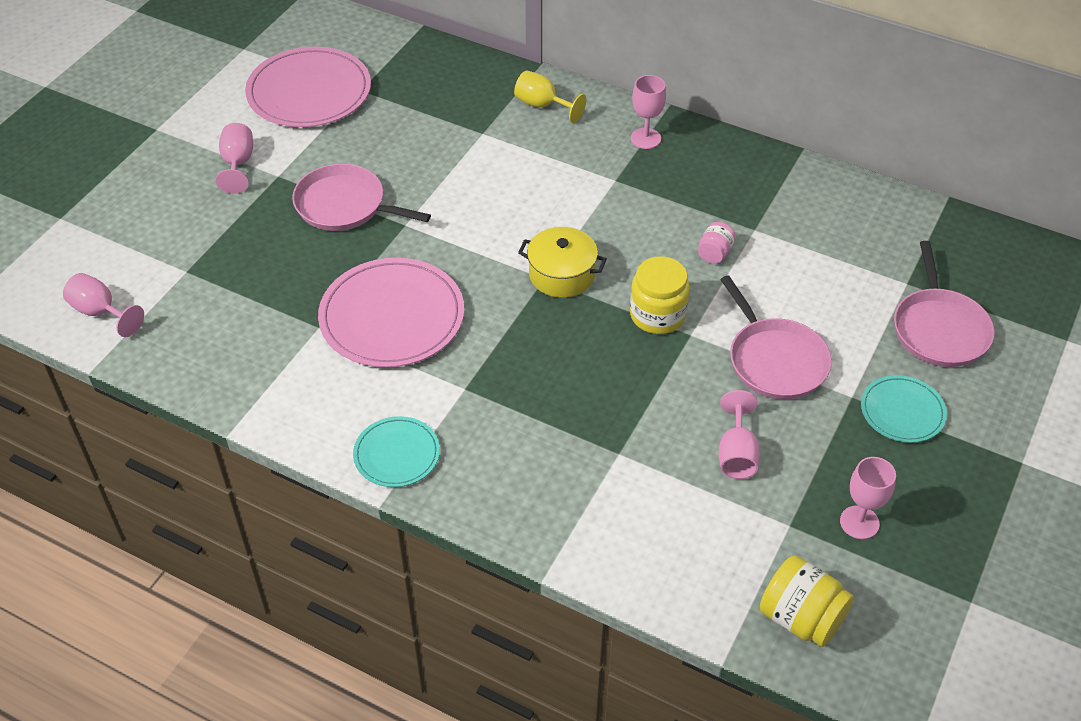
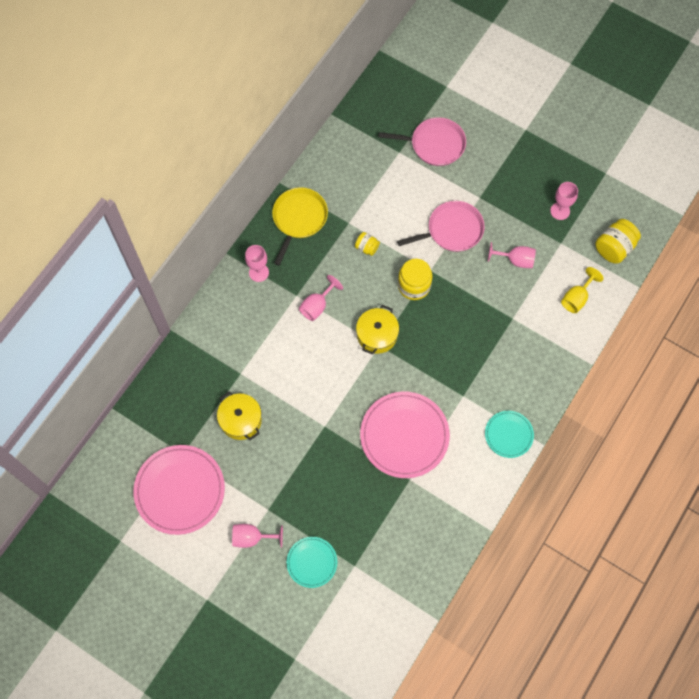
camera: 85 degrees left, 20 degrees up
(100, 312) = (387, 619): pink goblet -> pink goblet (317, 306)
(345, 205) = (302, 464): pink pan -> none
(411, 139) = (241, 420): none -> yellow pot
(542, 105) = (216, 333): yellow goblet -> yellow goblet (576, 298)
(715, 253) = (367, 248): pink jar -> yellow jar
(746, 173) = (299, 219): none -> yellow pan
(902, 411) = (491, 175): turquoise plate -> turquoise plate (312, 562)

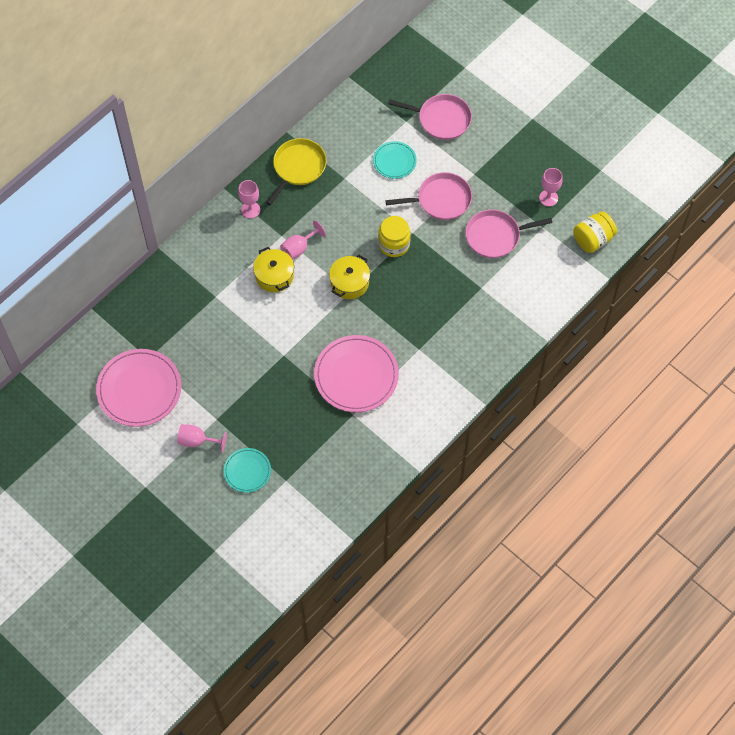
camera: 10 degrees right, 5 degrees down
(241, 420) = (207, 337): yellow pot -> yellow pot (274, 276)
(367, 248) = (357, 203): yellow jar -> none
(509, 434) = (454, 390): turquoise plate -> turquoise plate (394, 161)
(515, 260) = (495, 236): pink goblet -> pink pan
(576, 298) = (546, 279): yellow goblet -> none

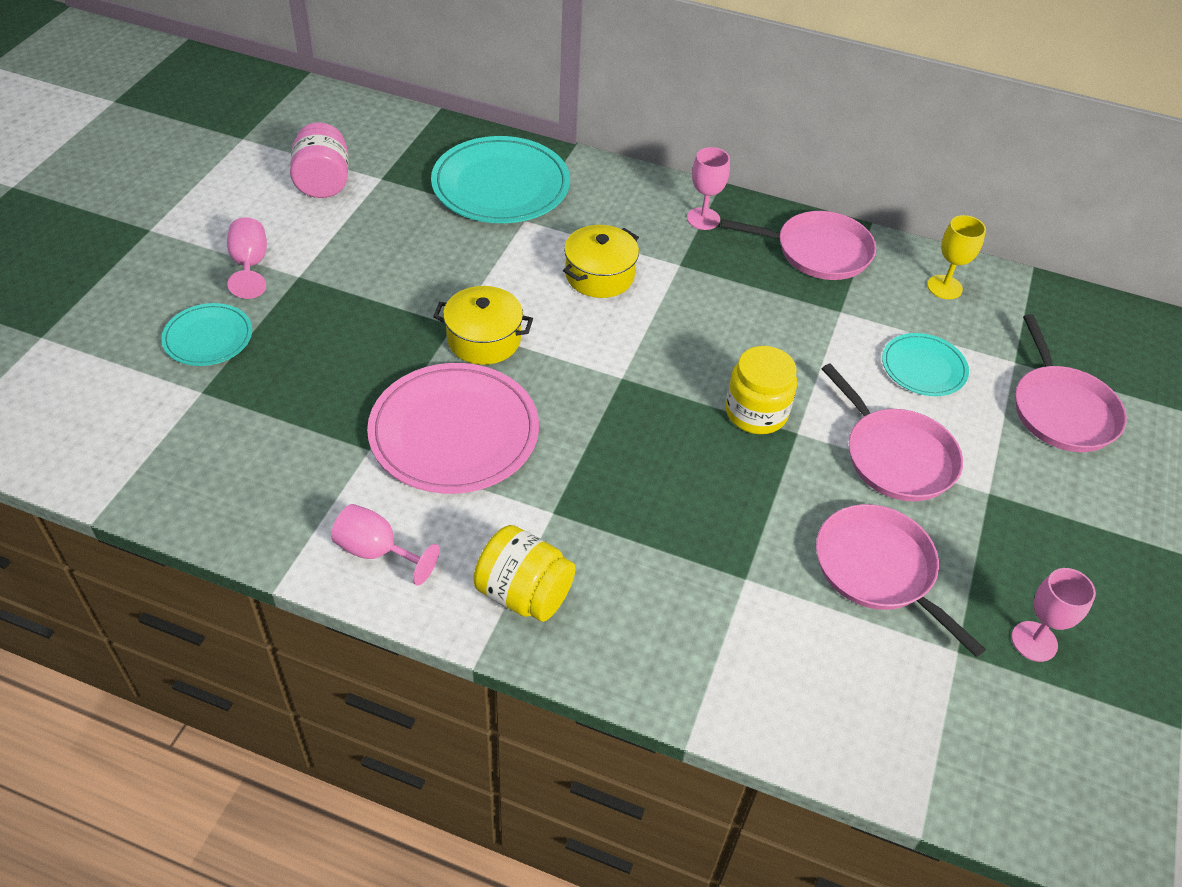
camera: 65 degrees right, 15 degrees down
(139, 389) = (323, 182): pink plate -> pink jar
(180, 299) = (501, 185): none -> turquoise plate
(298, 167) = (818, 251): yellow pan -> pink pan
(299, 248) = (669, 291): pink goblet -> pink goblet (376, 551)
(346, 124) = (944, 287): none -> yellow goblet
(349, 283) = (640, 372): yellow pot -> yellow pot (484, 339)
(593, 239) = (998, 767): yellow jar -> yellow jar (524, 593)

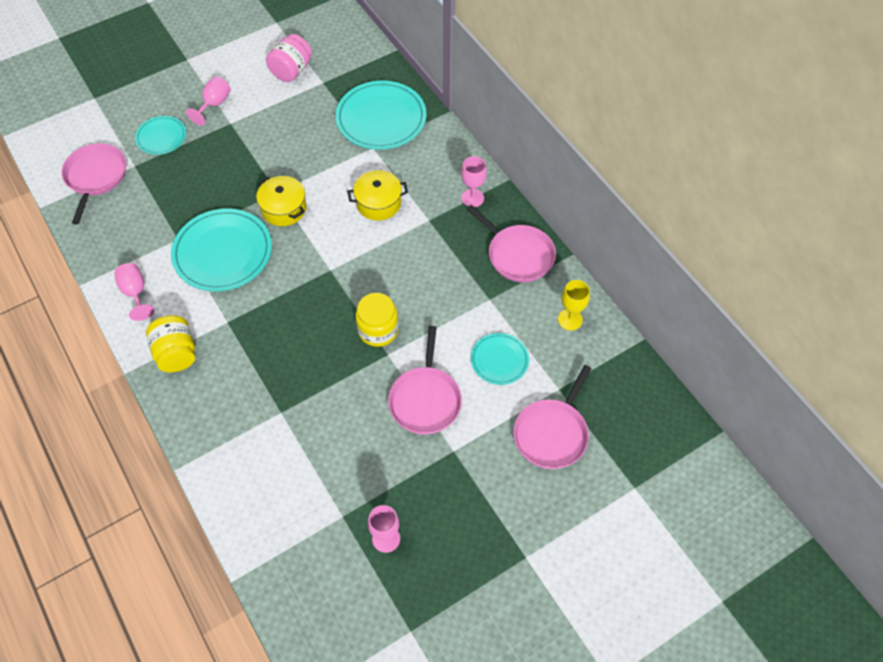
camera: 40 degrees right, 10 degrees up
(454, 432) = (222, 252): pink plate -> turquoise plate
(879, 569) = (349, 451): pink pan -> pink pan (95, 177)

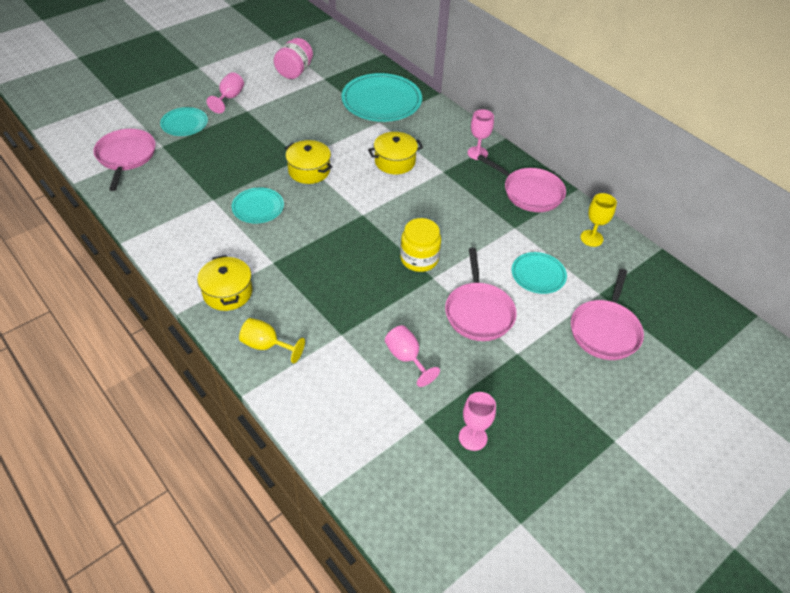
camera: 10 degrees left, 10 degrees down
(135, 293) = (178, 245): pink goblet -> pink goblet (406, 358)
(176, 353) = (227, 292): yellow jar -> yellow pot
(205, 418) = (266, 345): none -> yellow goblet
(222, 252) = (258, 207): turquoise plate -> turquoise plate, size x0.55

